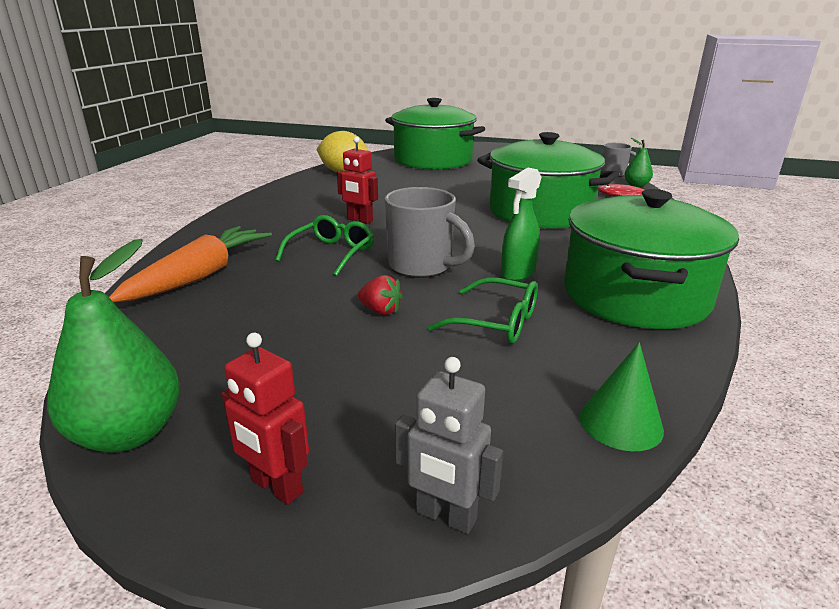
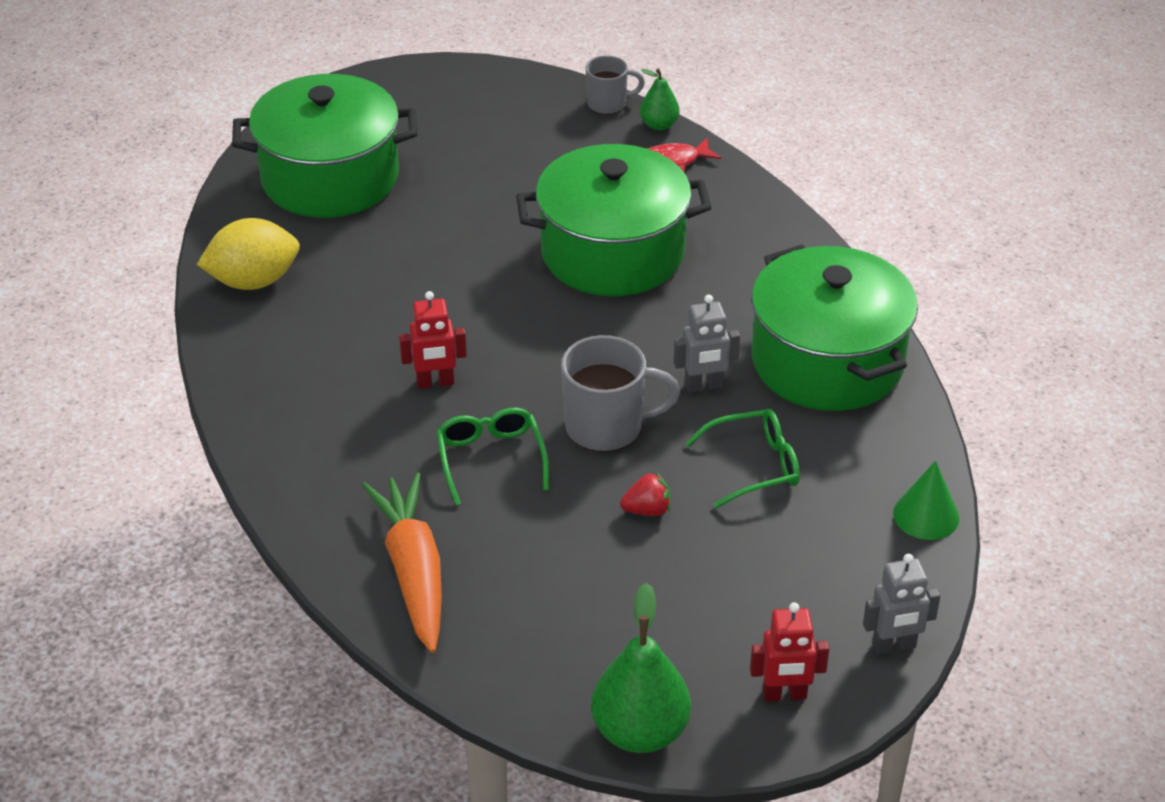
camera: 40 degrees left, 15 degrees up
(517, 273) = (703, 386): green spray bottle -> grey robot

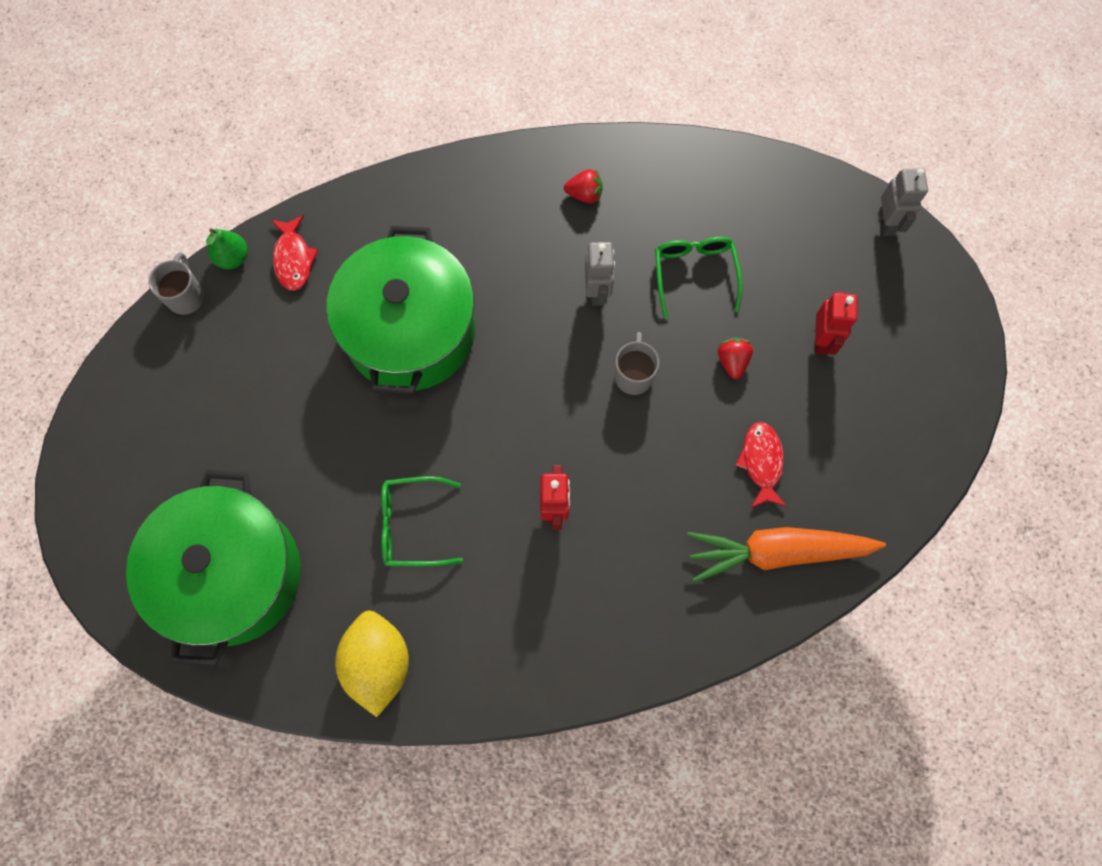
camera: 80 degrees left, 30 degrees up
(491, 459) = (657, 473): green glasses -> green glasses (412, 525)
(523, 548) = (761, 462): none -> red fish
(607, 427) = (634, 375): grey mug -> grey mug, size x0.61
(640, 731) = (952, 407): green pear -> none
(784, 695) = (925, 304): red robot -> red robot (821, 340)
(827, 361) = (584, 194): green pot -> red strawberry
(926, 515) = (763, 169): green cone -> none

